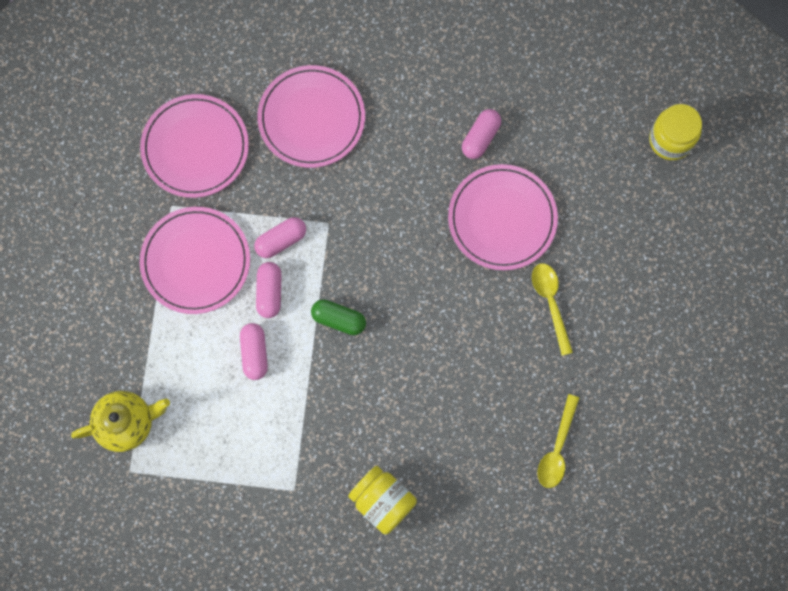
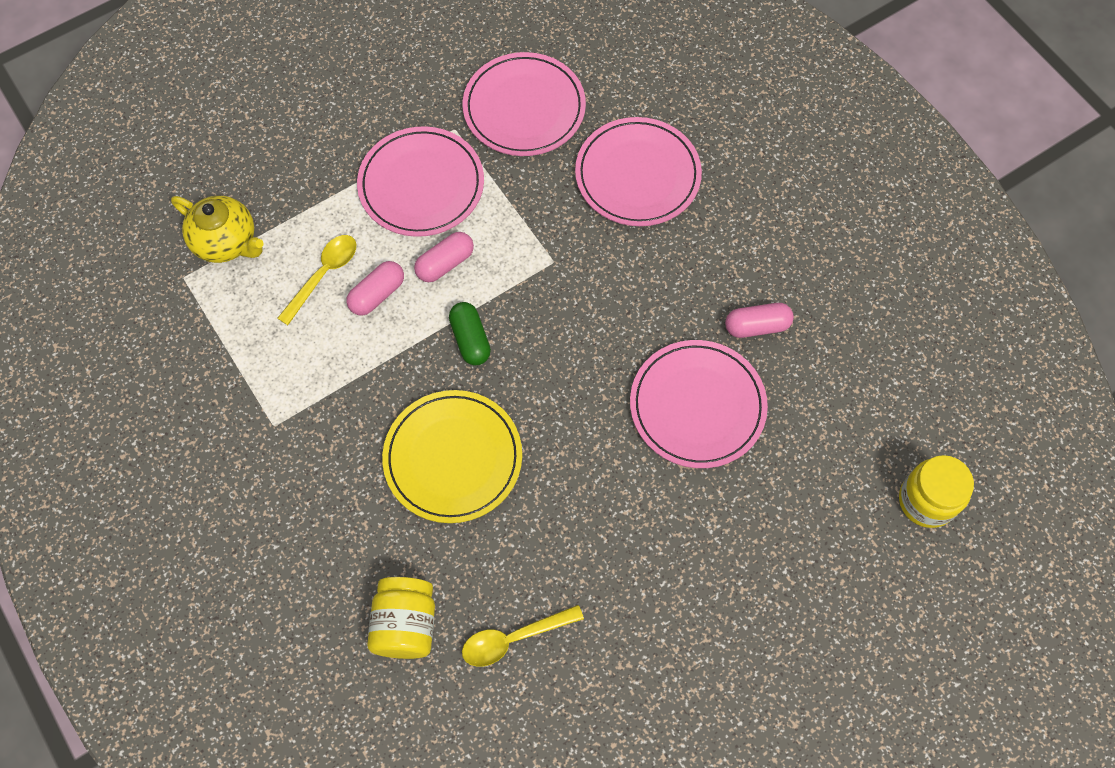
camera: 50 degrees right, 10 degrees down
(281, 240) = (502, 236): pink capsule -> none
(382, 501) = (325, 513): yellow jar -> yellow jar (405, 625)
(411, 394) = (453, 458): none -> yellow plate
(550, 302) = (656, 515): yellow spoon -> yellow spoon (324, 275)

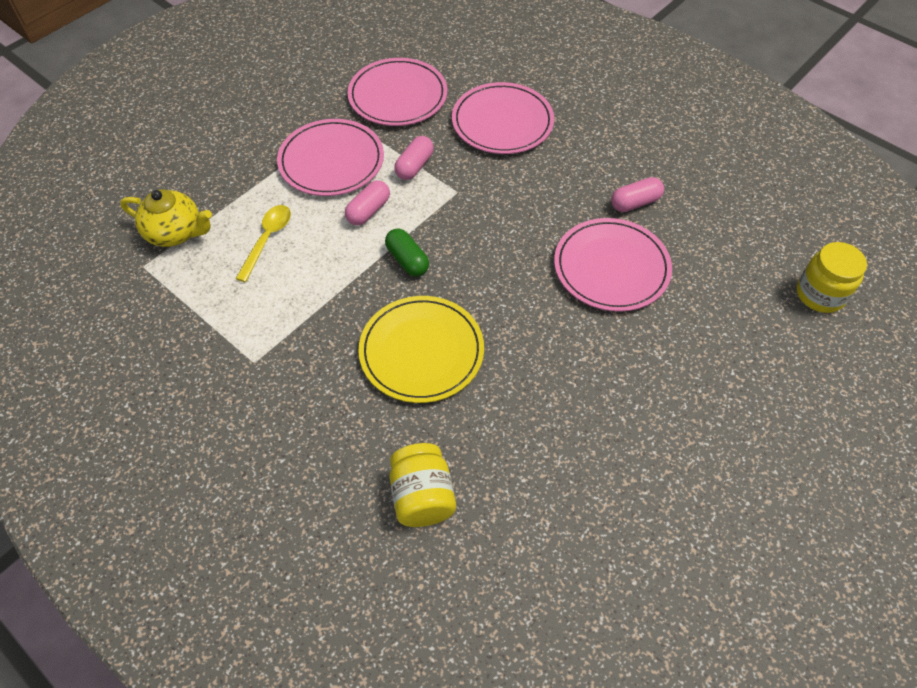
camera: 15 degrees left, 10 degrees down
(377, 294) = (318, 244): pink capsule -> pink capsule (414, 166)
(513, 638) = (524, 483): yellow spoon -> none

